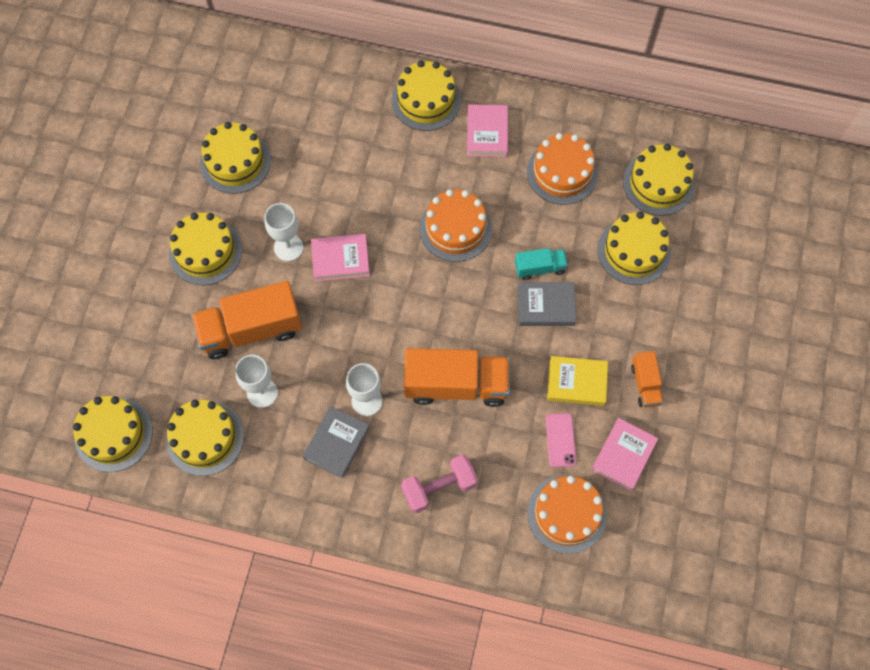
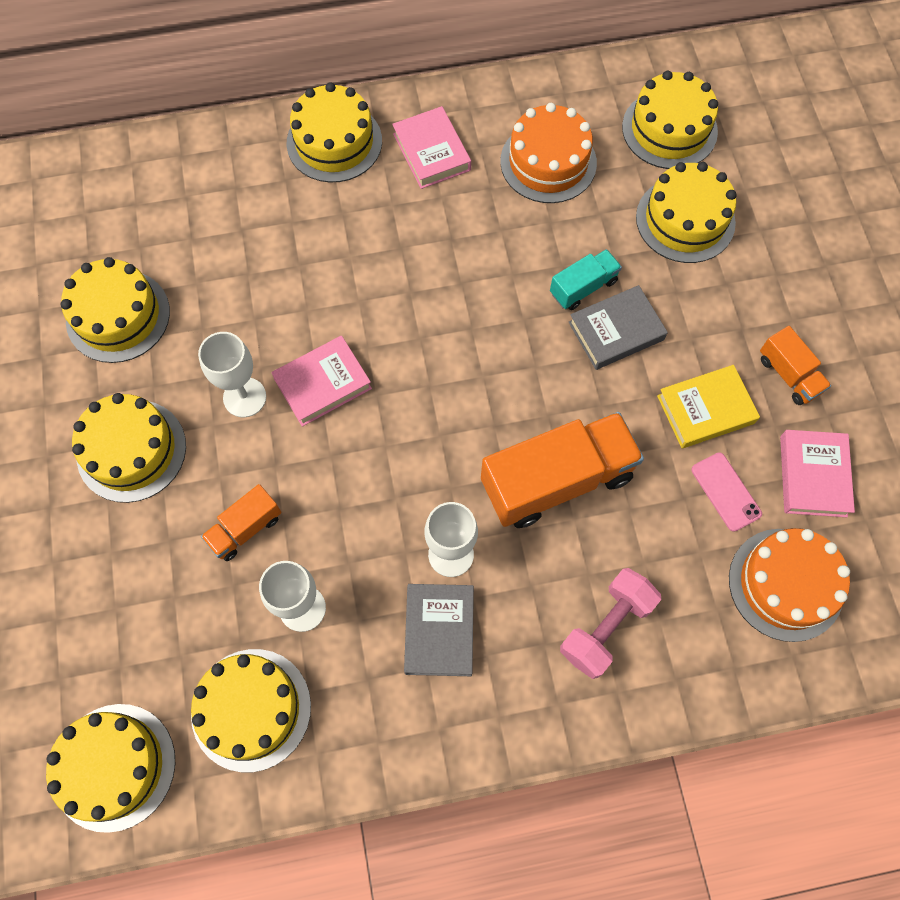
camera: 25 degrees left, 0 degrees up
(251, 329) = (245, 529): orange truck -> orange truck, size x0.50
(455, 228) = (452, 282): orange cake -> none

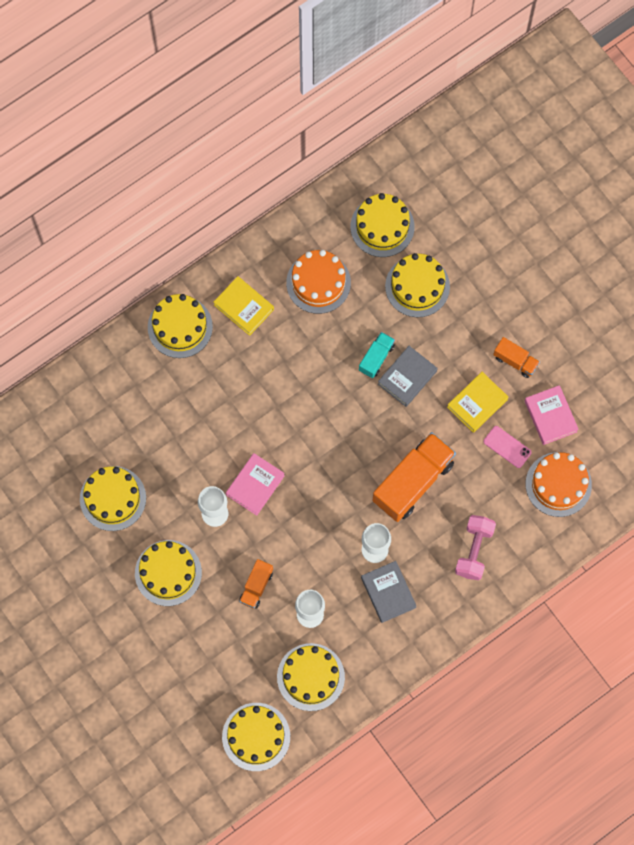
camera: 25 degrees left, 5 degrees up
(432, 152) = (244, 307): pink book -> yellow book

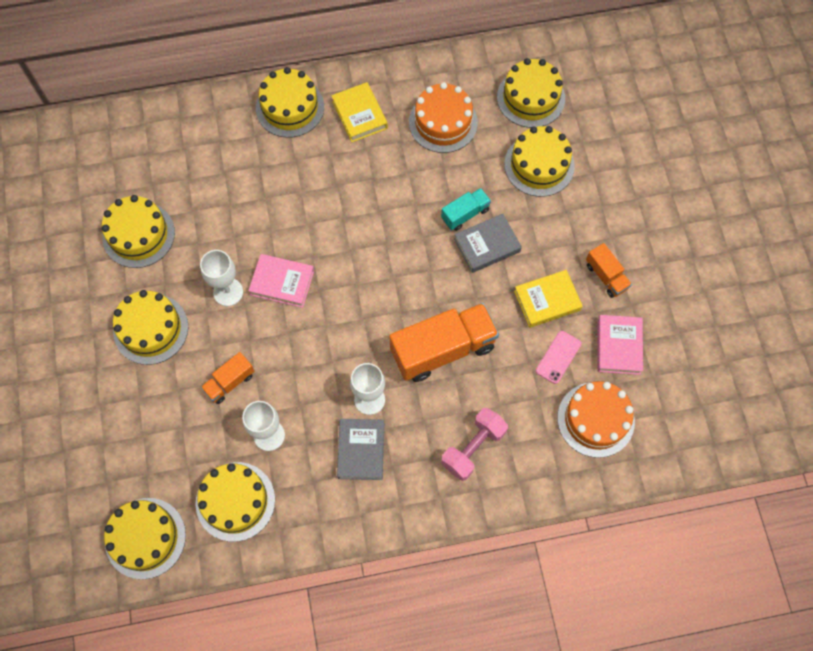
camera: 25 degrees right, 5 degrees down
(255, 485) = (282, 282): pink book -> pink book turned 45 degrees clockwise
(507, 447) = (558, 357): pink phone -> pink phone turned 60 degrees clockwise

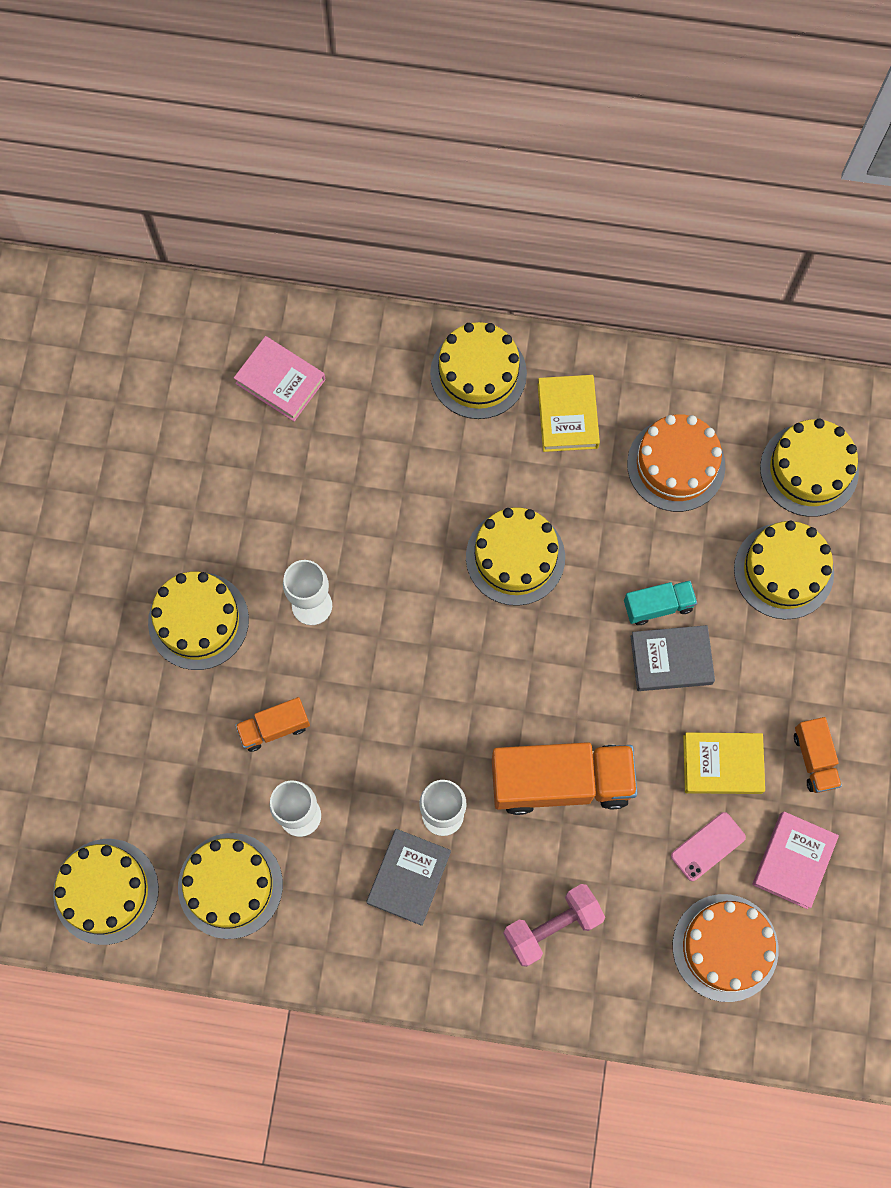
camera: 20 degrees right, 5 degrees up
(138, 234) = (223, 486): yellow cake -> yellow cake (515, 557)
(282, 282) = (385, 617): pink book -> pink book (280, 381)

